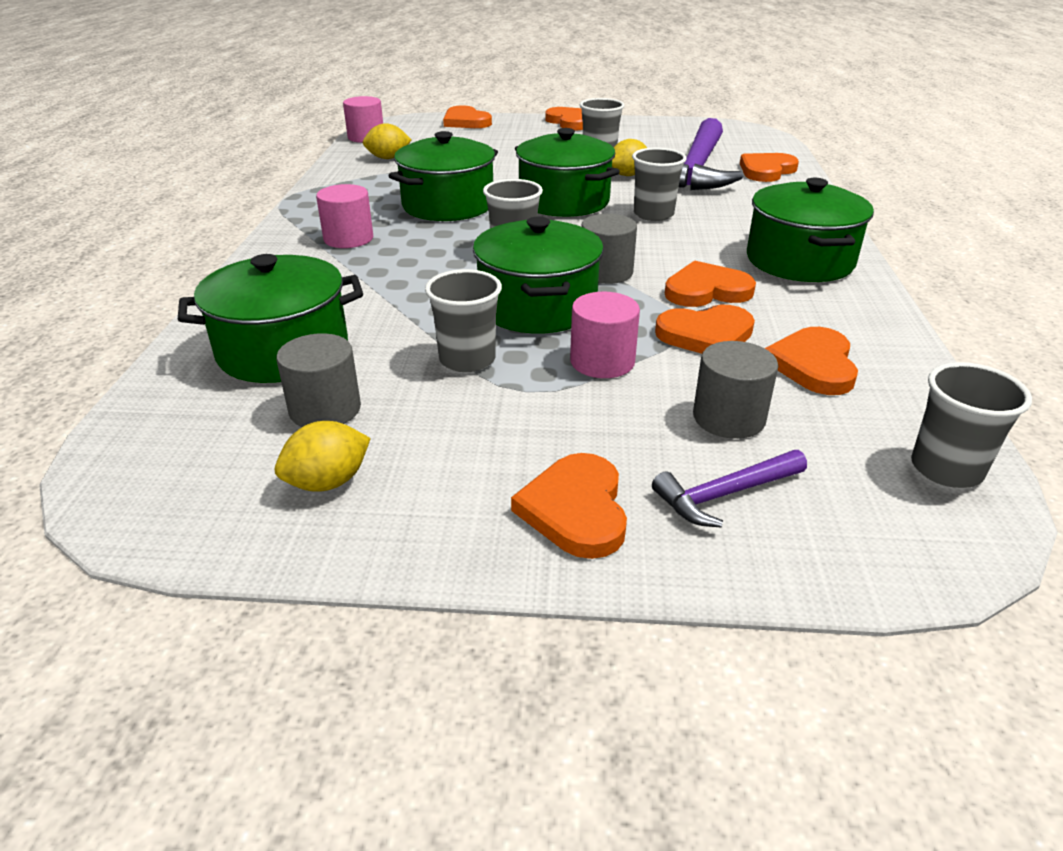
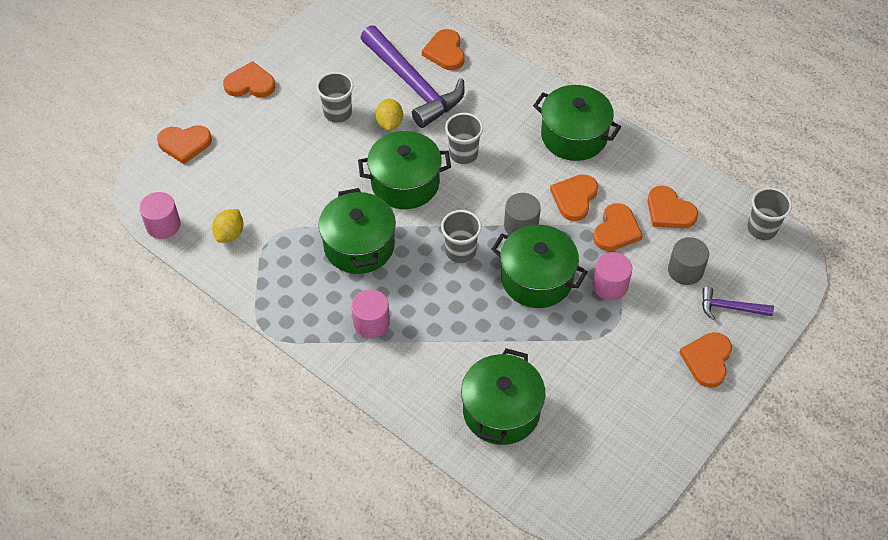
camera: 55 degrees left, 20 degrees up
(325, 409) = (574, 414): grey cylinder -> none
(328, 482) = (633, 435): yellow lemon -> none
(467, 359) = (569, 337): grey cup -> none
(576, 509) = (707, 360): orange heart -> orange heart turned 75 degrees clockwise
(724, 495) = (730, 308): purple hammer -> purple hammer turned 90 degrees clockwise

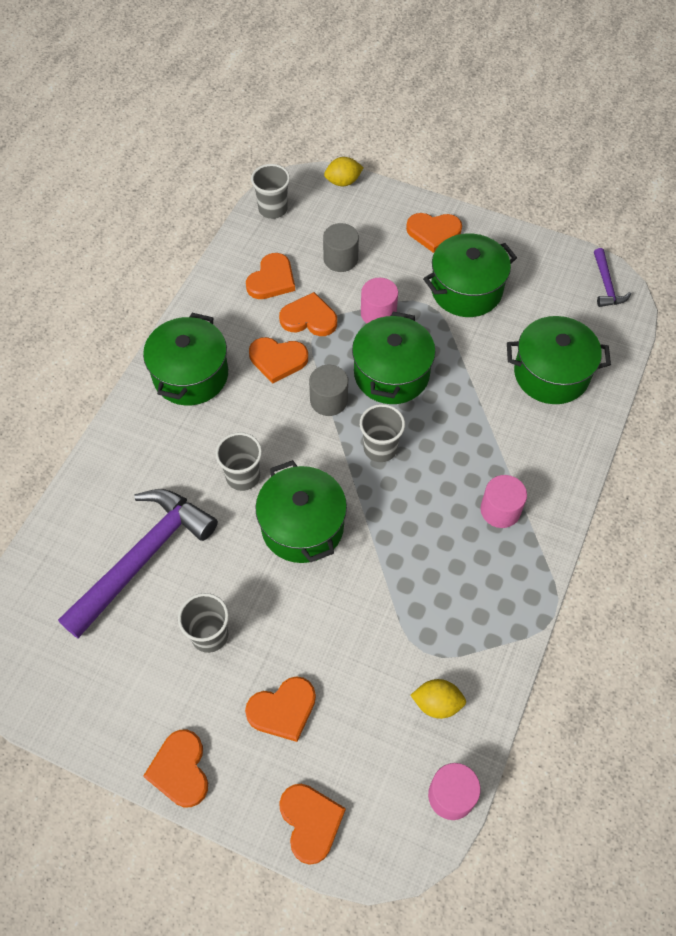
camera: 105 degrees left, 5 degrees up
(359, 246) = (406, 550): green pot -> green pot (466, 290)
(389, 123) = (214, 568): yellow lemon -> yellow lemon (343, 182)
(445, 52) = (79, 534): orange heart -> orange heart (283, 710)
(730, 308) = (371, 222): purple hammer -> purple hammer (606, 285)

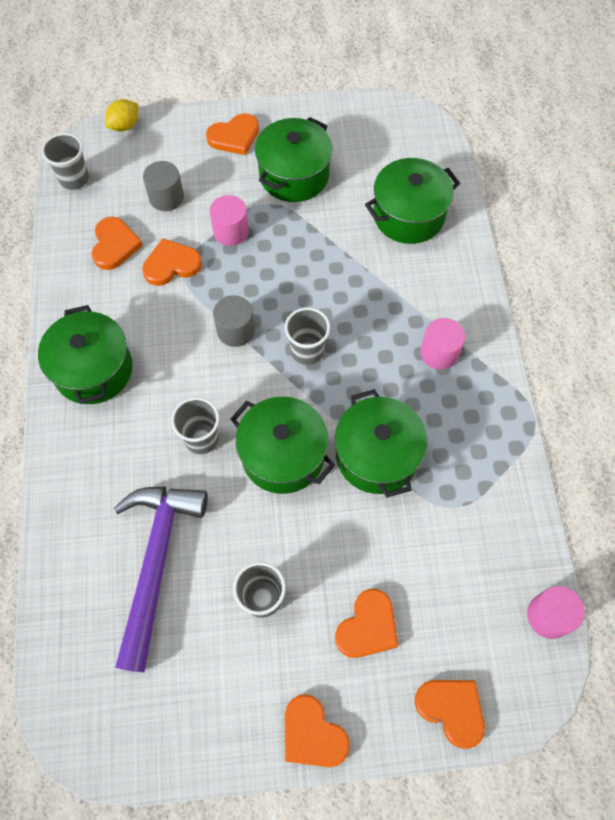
camera: 30 degrees left, 5 degrees up
(278, 360) = (166, 316): orange heart -> none
(391, 374) = (276, 280): green pot -> green pot (377, 455)
(437, 703) = (490, 545): yellow lemon -> none
(606, 285) = (406, 119): purple hammer -> none

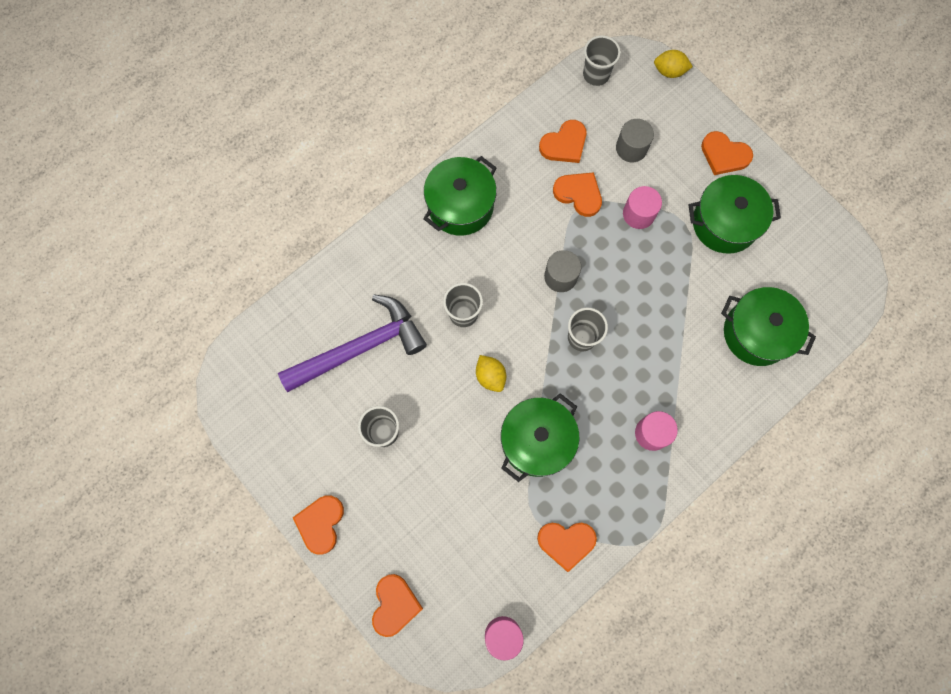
camera: 55 degrees right, 10 degrees up
(283, 455) = (490, 376): green pot -> yellow lemon
(368, 626) = (411, 514): orange heart -> orange heart (566, 542)

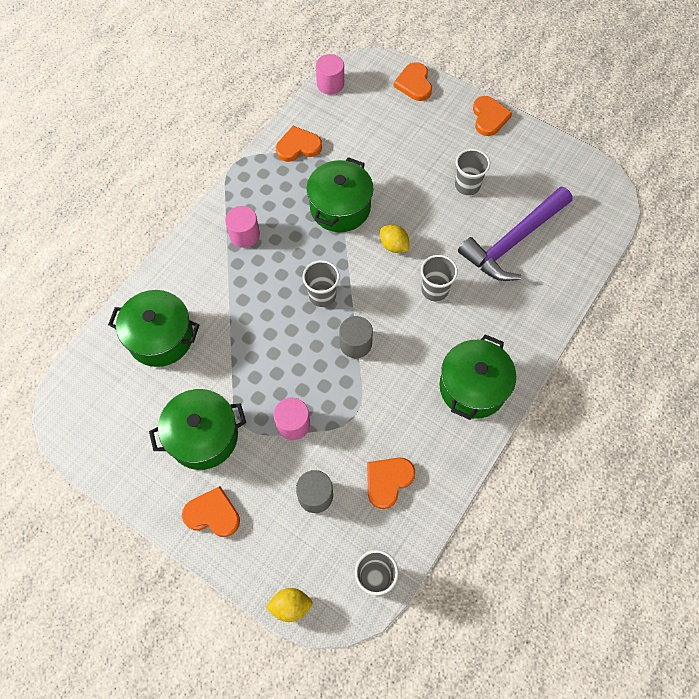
camera: 165 degrees right, 10 degrees down
(579, 194) = (358, 429): orange heart -> none

